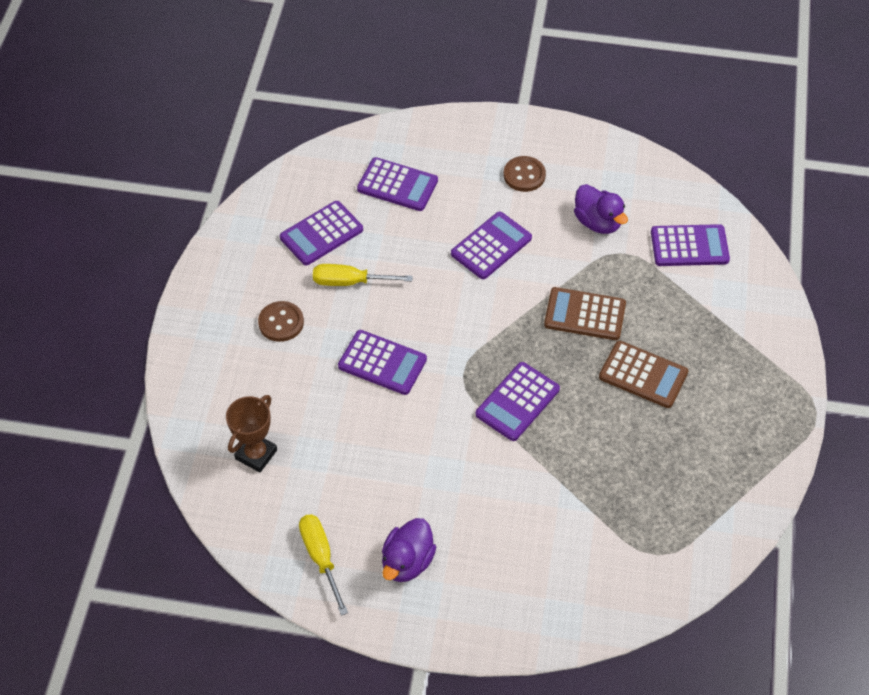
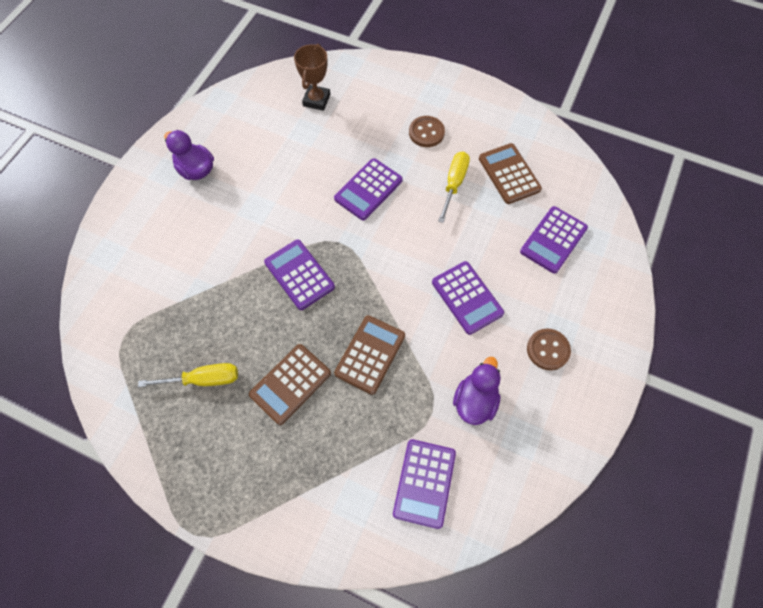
camera: 105 degrees right, 10 degrees up
(256, 454) = (316, 100): brown trophy -> brown trophy turned 60 degrees clockwise
(321, 234) = (509, 174): purple calculator -> brown calculator
(321, 558) = (222, 122): yellow screwdriver -> yellow screwdriver (203, 379)
(597, 222) = (475, 401): purple duck -> purple duck turned 135 degrees clockwise

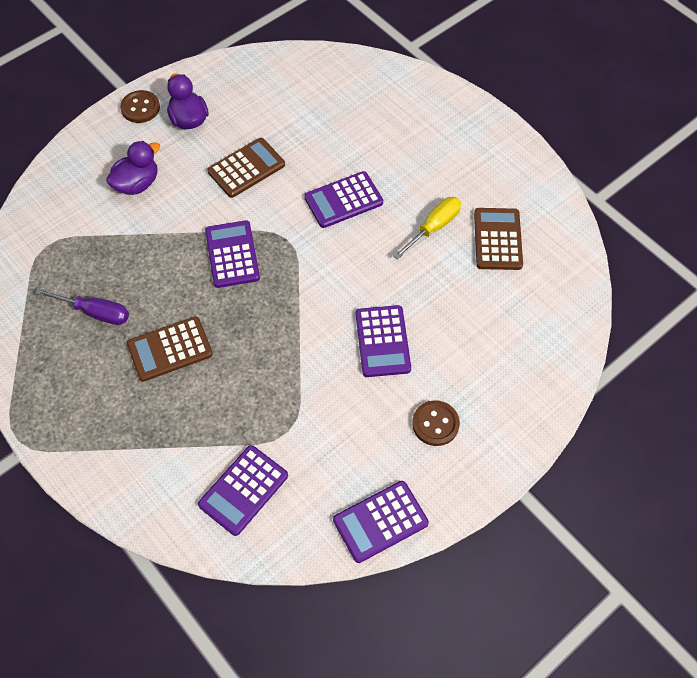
camera: 25 degrees right, 5 degrees down
(203, 379) = (95, 312): yellow screwdriver -> purple screwdriver
(316, 100) = (341, 94): brown trophy -> none
(370, 354) = (258, 354): brown calculator -> brown calculator (246, 168)
(426, 132) = (434, 166): brown button -> brown button (140, 108)
(475, 401) = (334, 439): purple duck -> purple duck (137, 184)
(553, 240) = (505, 322): purple calculator -> purple calculator (380, 522)

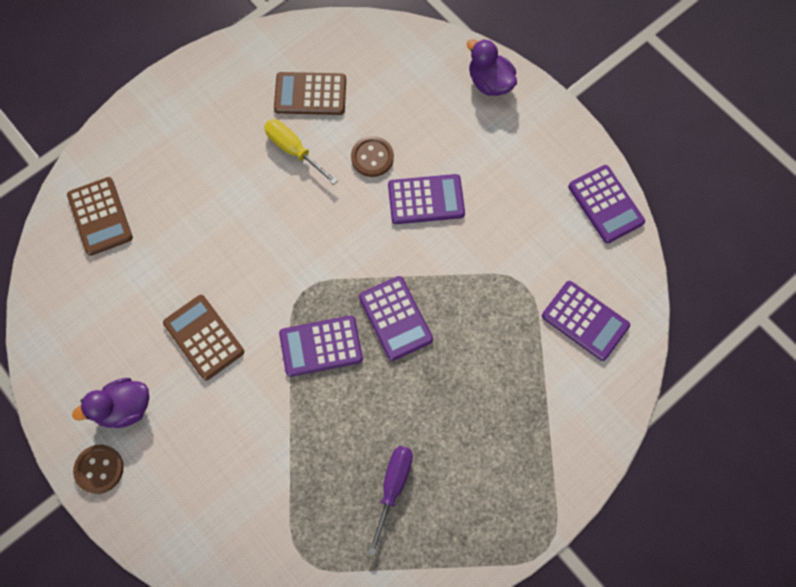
camera: 90 degrees left, 10 degrees up
(137, 184) = (218, 460): purple duck -> purple duck (489, 82)
(170, 349) = (437, 402): brown calculator -> brown calculator (100, 216)
(343, 200) = (255, 235): purple calculator -> purple calculator (395, 318)
(435, 424) = (510, 157): brown button -> brown button (372, 157)

